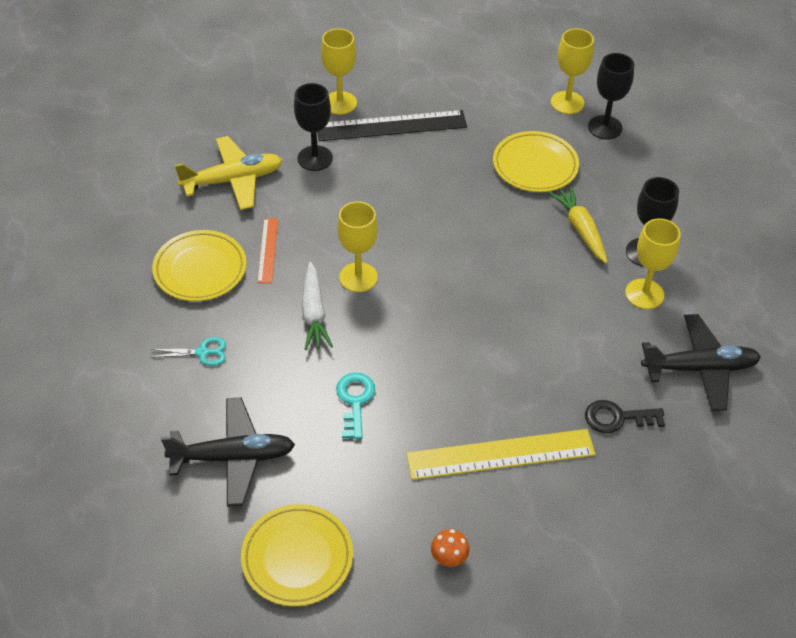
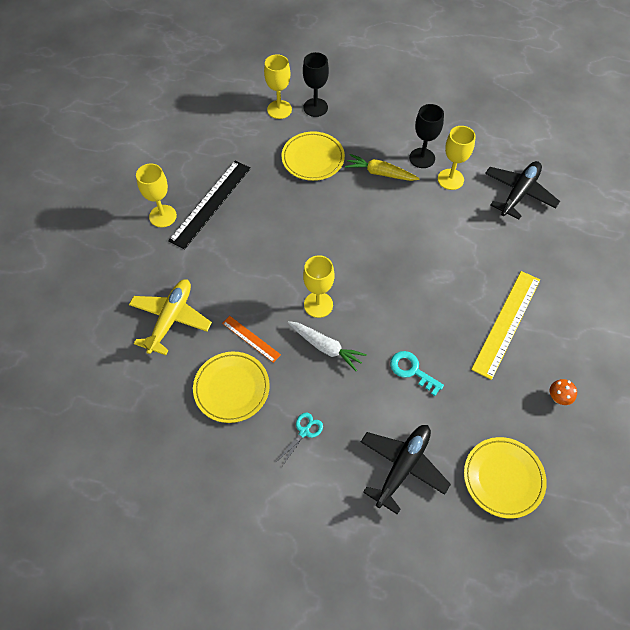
camera: 50 degrees left, 10 degrees up
(315, 158) = (197, 261): black goblet -> none
(617, 418) = (523, 252): black key -> none

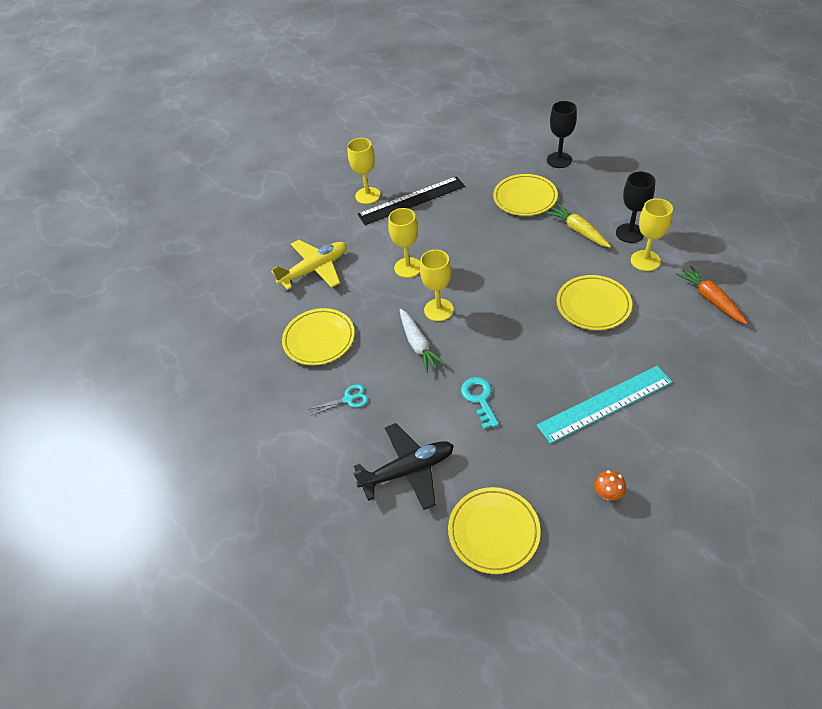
camera: 40 degrees right, 10 degrees down
(251, 339) = (363, 310): orange ruler -> none
(279, 109) = (525, 151): yellow goblet -> yellow goblet (408, 267)
(439, 239) = (593, 305): none -> yellow plate
(506, 323) = (605, 404): yellow ruler -> turquoise ruler
(519, 193) = (710, 299): black plane -> orange carrot

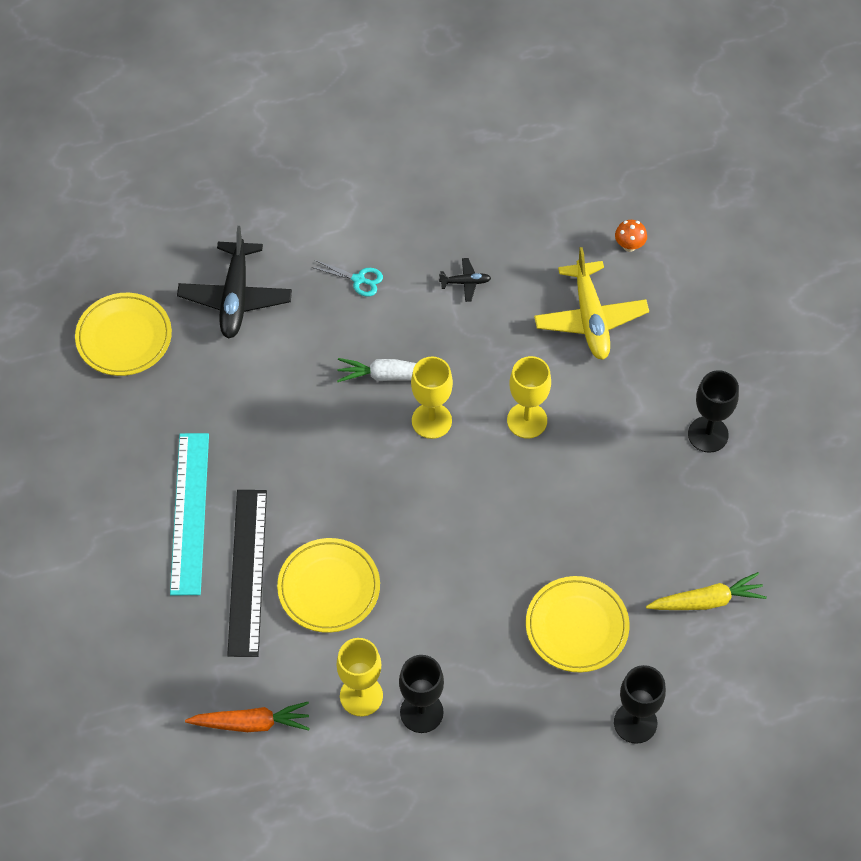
camera: 110 degrees right, 10 degrees up
(319, 339) = (465, 282): yellow plate -> black plane
(348, 399) = (358, 279): turquoise scissors -> turquoise scissors turned 75 degrees counterclockwise
(367, 195) = (708, 434): yellow goblet -> black goblet
(411, 200) = (662, 483): black ruler -> black ruler (247, 572)
(479, 399) = (276, 399): turquoise key -> none
(578, 231) = (467, 653): yellow carrot -> yellow carrot (706, 601)
(607, 494) = (93, 451): orange mushroom -> orange mushroom (629, 245)

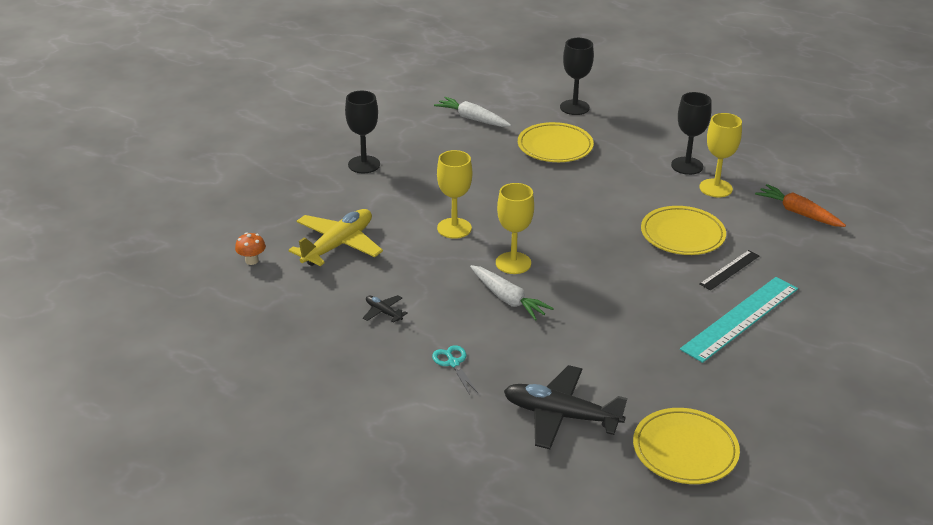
camera: 135 degrees left, 25 degrees down
(235, 297) = (561, 415): black plane -> black plane turned 120 degrees counterclockwise
(247, 572) = (729, 270): black ruler -> black ruler, size x0.53
(706, 601) = (472, 119): yellow carrot -> white carrot

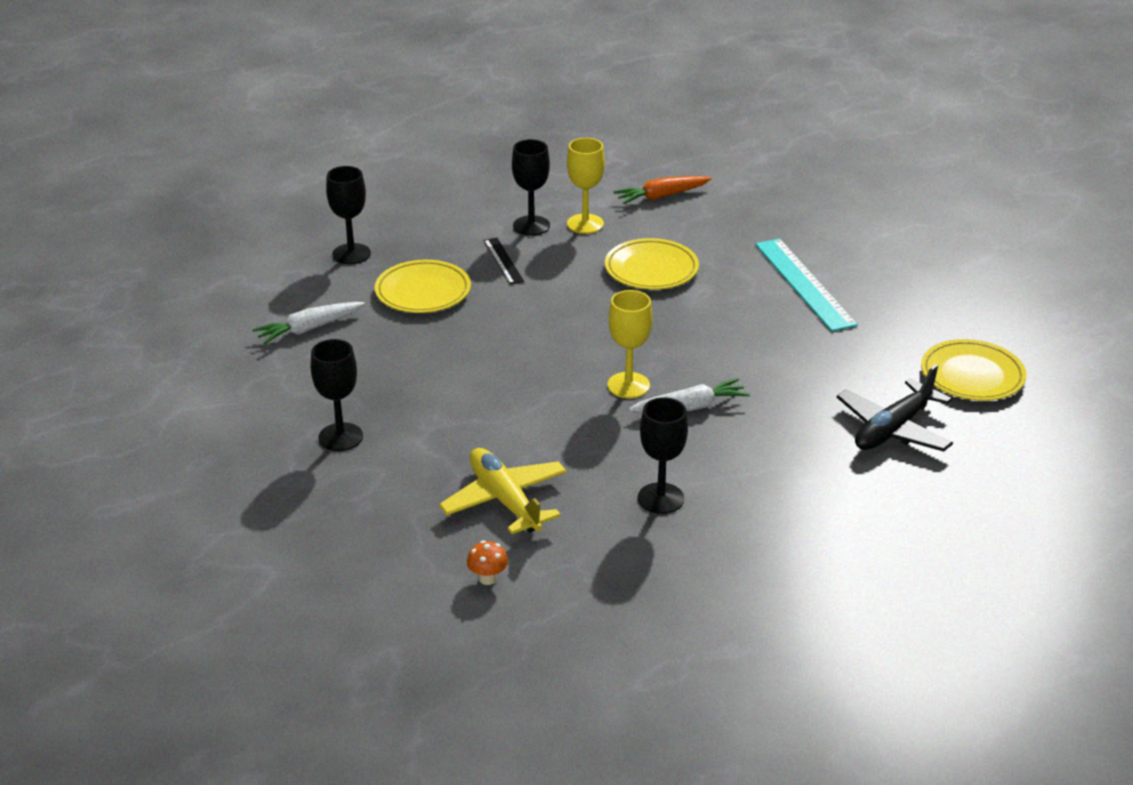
camera: 65 degrees left, 0 degrees up
(383, 312) = (660, 498): black plane -> black goblet
(453, 363) = (778, 473): turquoise scissors -> none
(454, 228) = (533, 406): yellow goblet -> none
(729, 270) = (726, 264): black ruler -> black ruler (503, 261)

